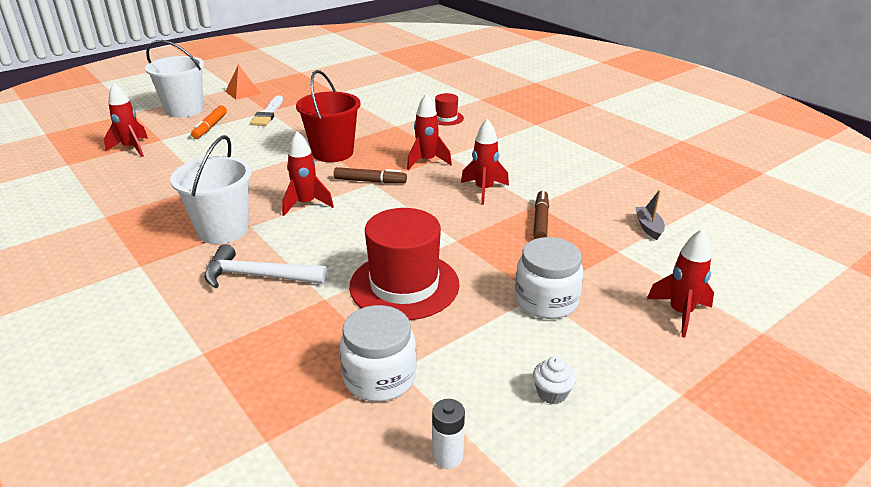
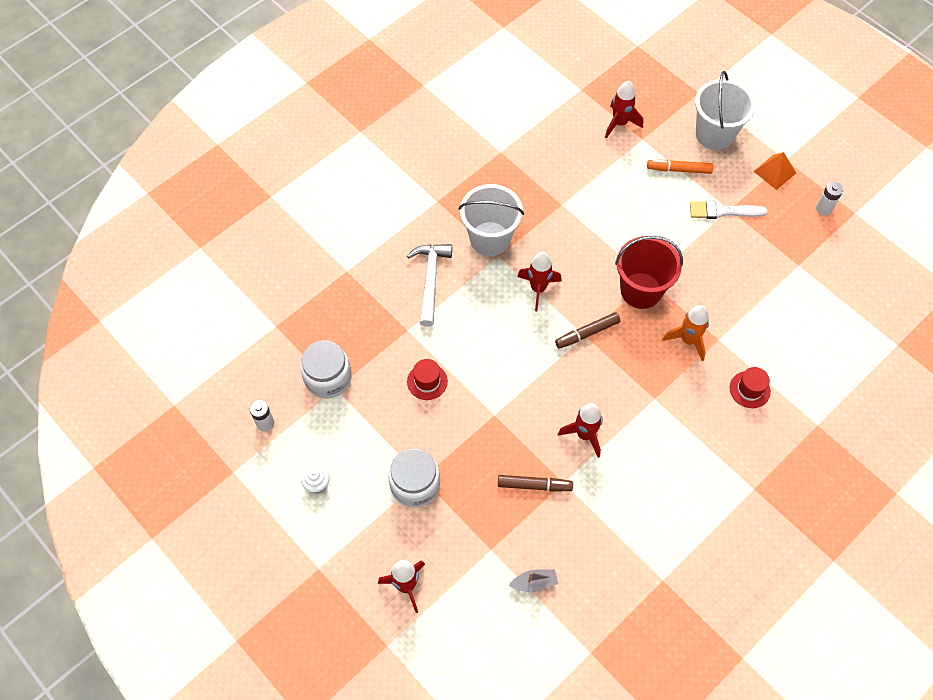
camera: 85 degrees right, 30 degrees up
(290, 80) = (823, 208): none -> white battery
(370, 181) = (587, 333): brown marker -> brown marker turned 60 degrees clockwise
(393, 137) = (688, 340): none -> orange rocket
(404, 285) = (427, 381): red hat -> red hat, size x0.48
(426, 161) = (637, 378): red rocket -> none

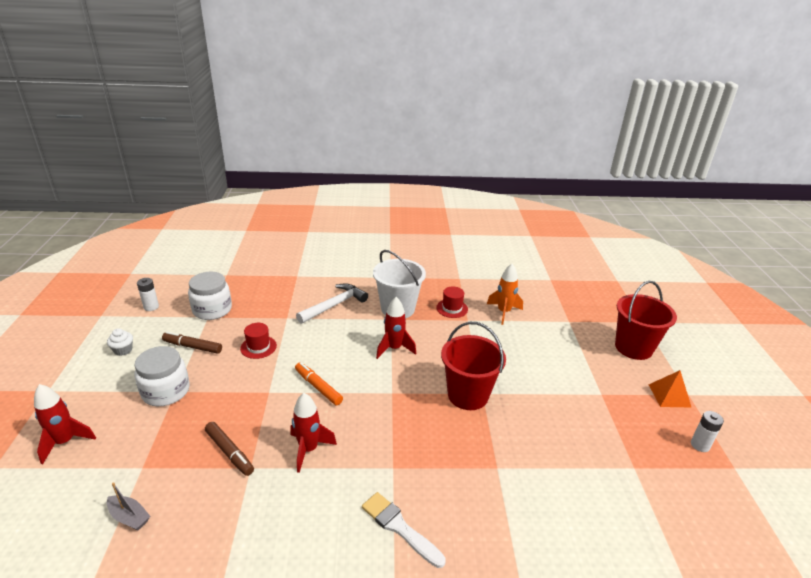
camera: 40 degrees right, 30 degrees down
(587, 333) = (395, 392): brown marker -> brown marker (192, 347)
(619, 123) = (560, 306): red rocket -> none
(679, 169) = (581, 350): orange marker -> orange marker (318, 387)
(688, 340) = (469, 450): orange rocket -> orange rocket (503, 312)
(714, 134) = (633, 347): white bucket -> red bucket
(722, 211) = (593, 391): white brush -> white brush (399, 527)
(749, 389) = (485, 525): red hat -> red hat (452, 308)

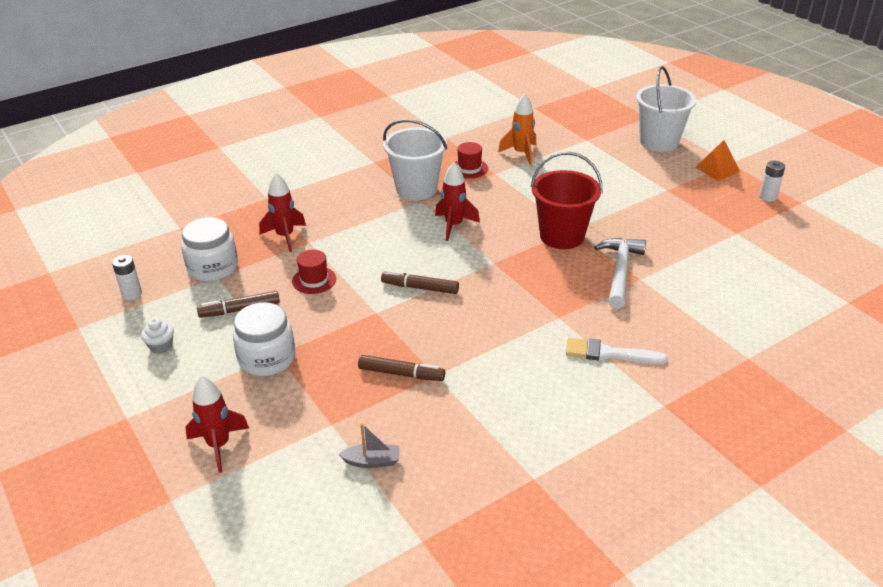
camera: 30 degrees left, 5 degrees up
(308, 449) = (471, 338): red rocket -> red rocket (285, 236)
(318, 387) = (420, 287): orange marker -> brown marker
(334, 305) = (346, 210): white hammer -> white hammer (620, 271)
(633, 347) = (659, 142): red bucket -> white bucket

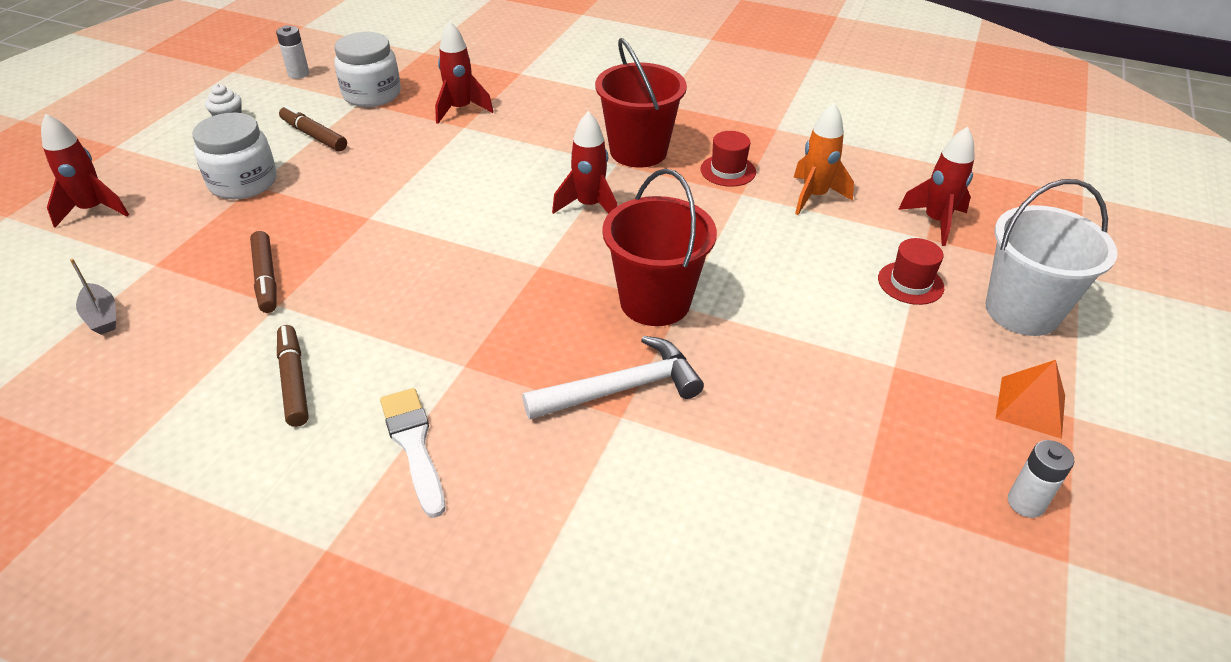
camera: 55 degrees right, 5 degrees up
(314, 280) = (397, 156): red hat -> red hat (910, 283)
(416, 189) = (638, 151): white bucket -> red bucket
(420, 287) = (439, 229): brown marker -> brown marker (294, 381)
(576, 131) = (935, 222): none -> red rocket

